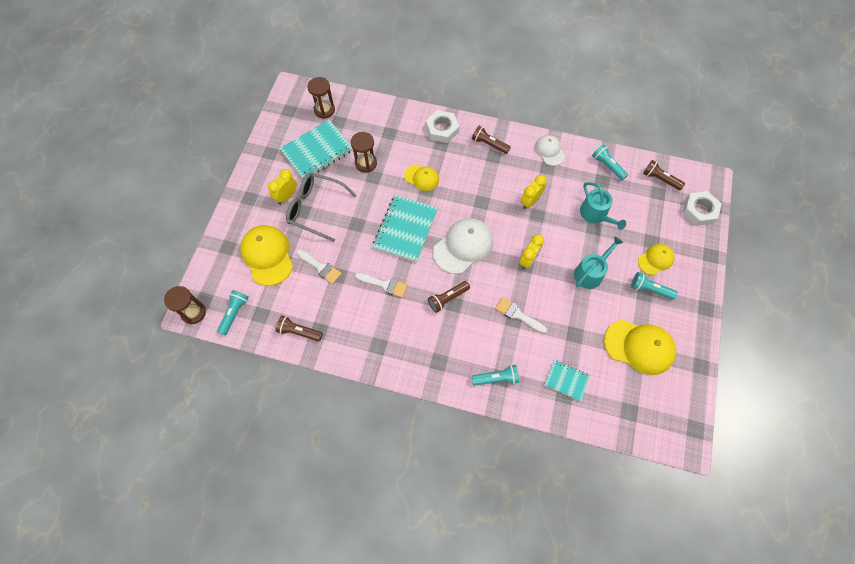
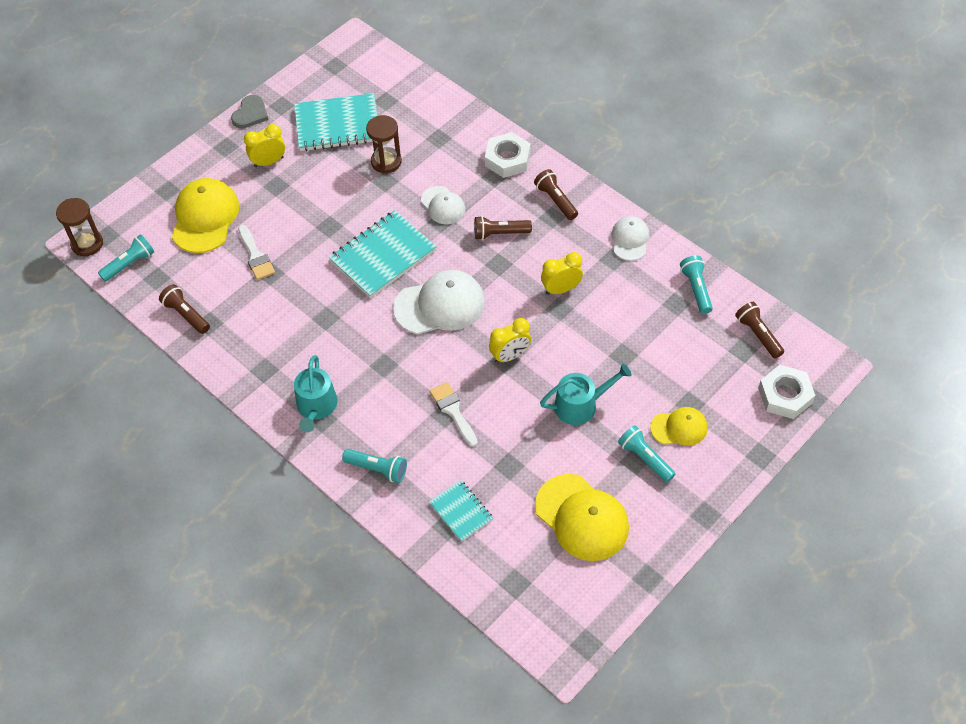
camera: 30 degrees right, 10 degrees down
(252, 167) = (250, 114): none -> grey heart
(316, 209) = (293, 189): grey glasses -> none
(324, 110) = (377, 81): brown hourglass -> none
(384, 285) = (316, 307): white brush -> none
(421, 178) = (443, 205): yellow cap -> white cap
(447, 299) = (380, 355): brown flashlight -> brown flashlight (500, 233)
(595, 214) = (637, 340): turquoise watering can -> turquoise watering can (316, 407)

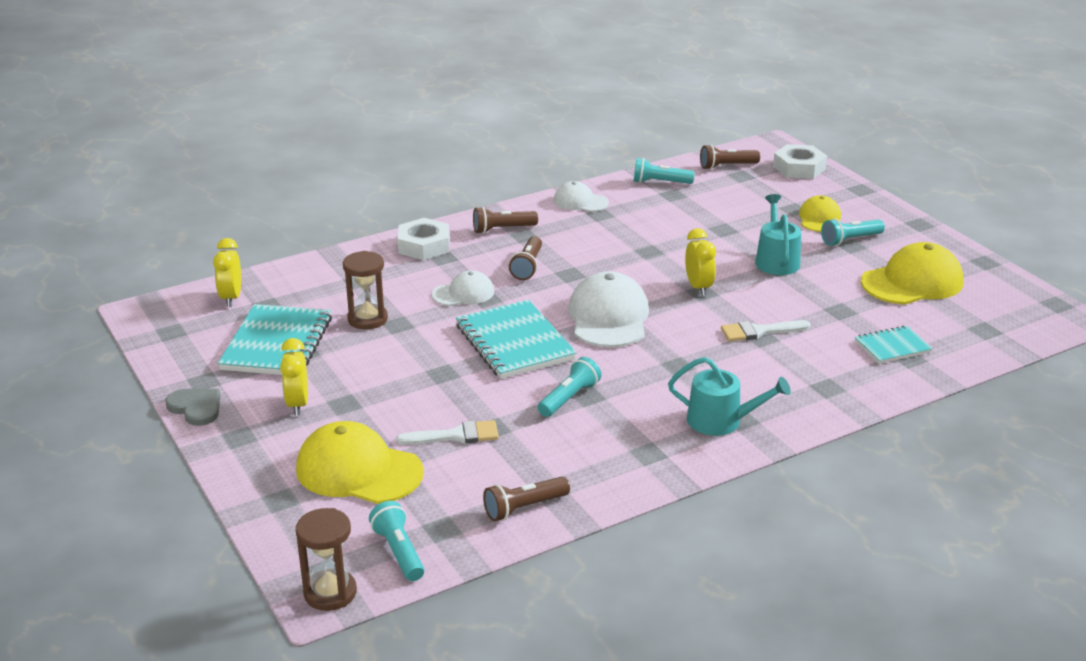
camera: 75 degrees left, 25 degrees down
(377, 469) = (823, 390): turquoise flashlight -> turquoise flashlight (569, 398)
(561, 289) = (624, 246): yellow clock -> yellow clock (231, 298)

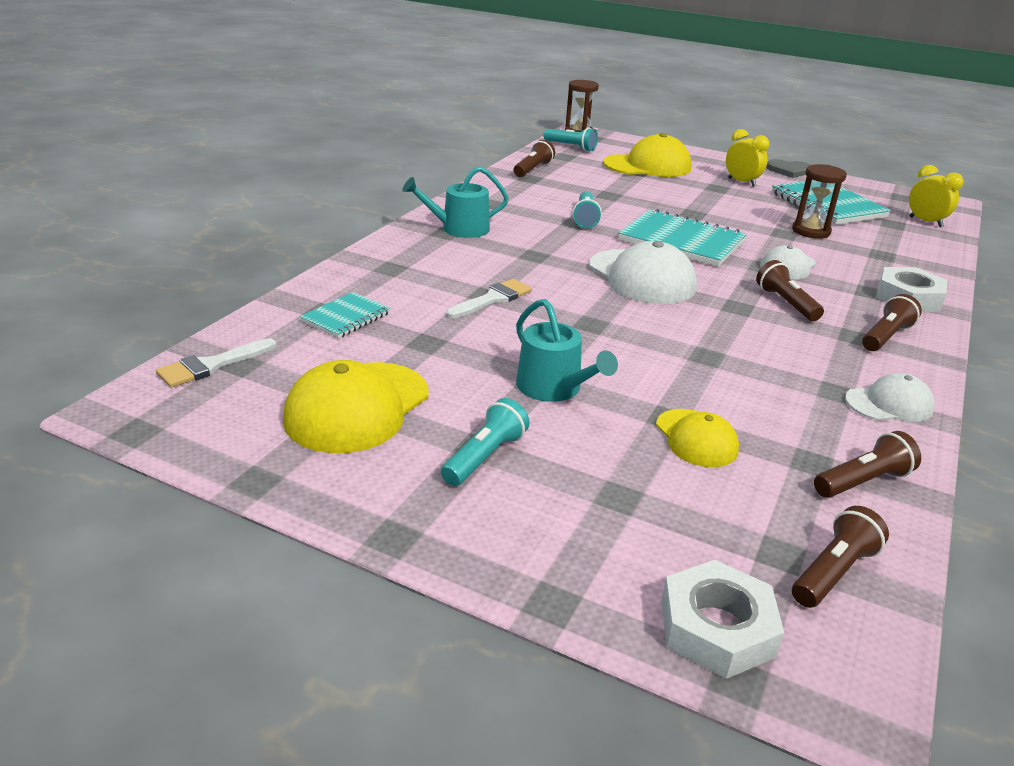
camera: 145 degrees right, 0 degrees up
(456, 436) = (623, 188): white brush -> white brush (211, 365)
(660, 182) = (862, 481): turquoise flashlight -> brown flashlight
(698, 287) = (600, 327): yellow clock -> none
(819, 218) = (563, 488): yellow cap -> yellow cap (696, 438)

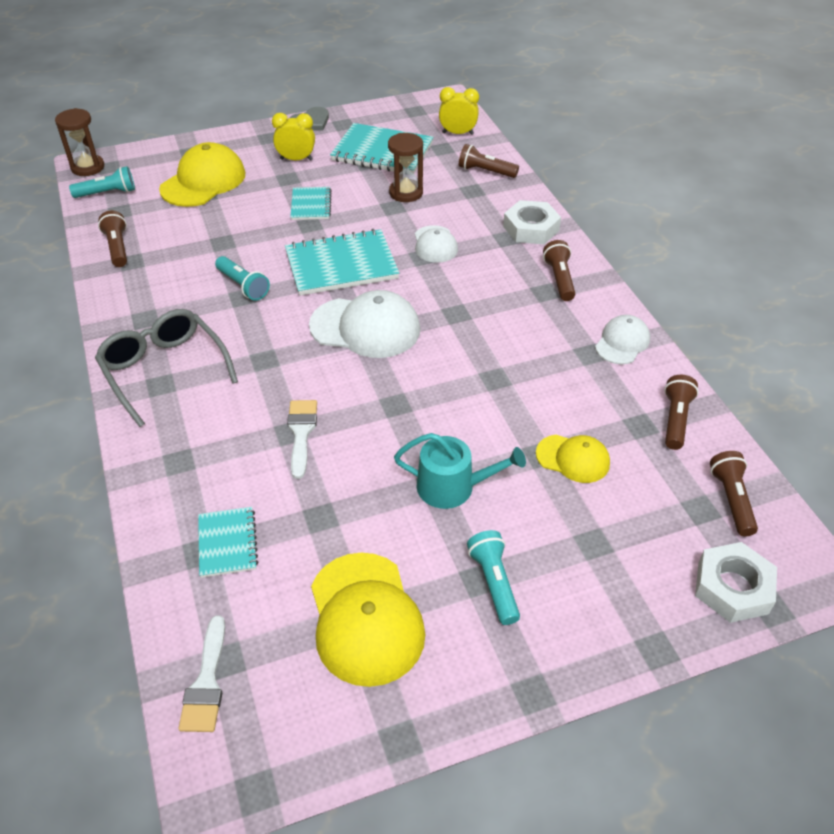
camera: 45 degrees left, 15 degrees up
(459, 229) = (164, 371): turquoise watering can -> grey glasses
(712, 206) = (311, 205): none -> turquoise notebook
(786, 303) = (477, 287): brown flashlight -> brown flashlight (485, 171)

